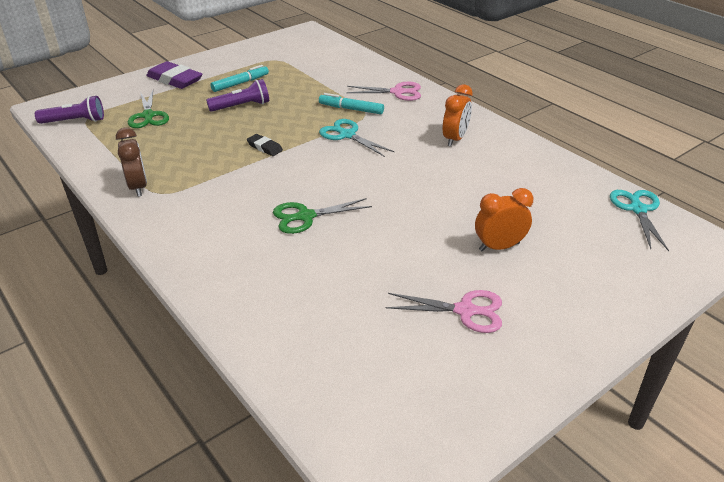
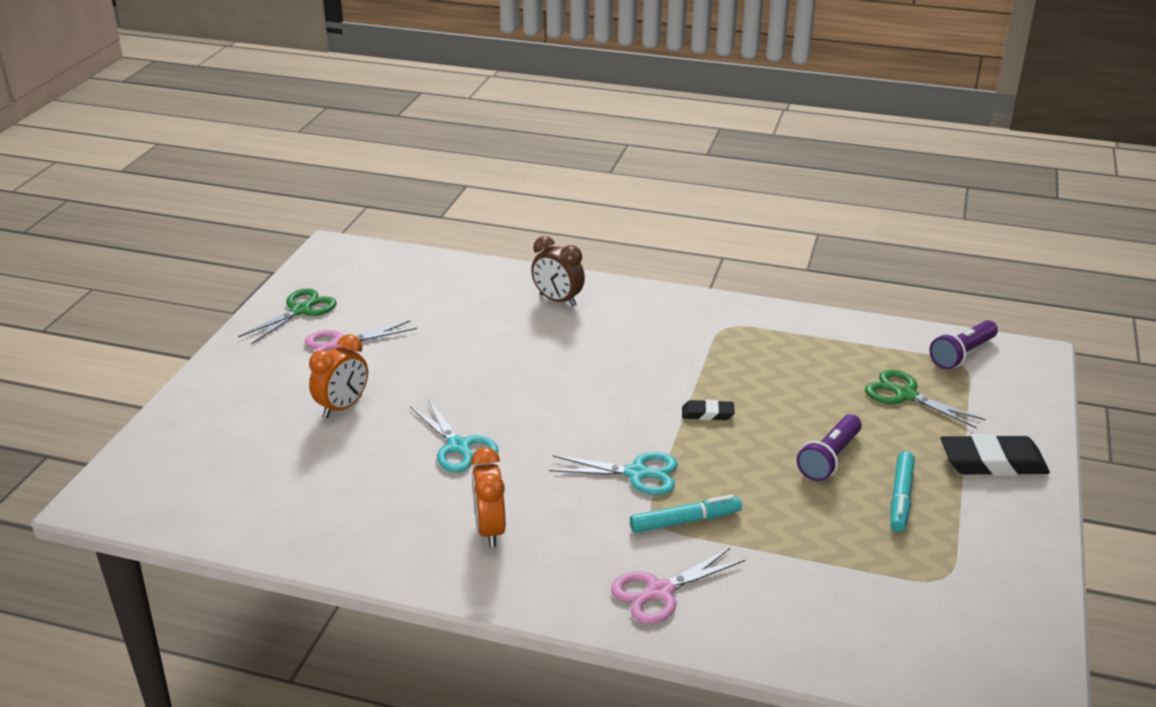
camera: 145 degrees right, 5 degrees down
(138, 187) = (756, 323): brown clock -> brown clock (558, 300)
(175, 80) = (992, 462): purple eraser -> black eraser
(305, 217) = (560, 361): green scissors -> green scissors (300, 310)
(637, 209) = (195, 516): turquoise scissors -> turquoise scissors (459, 447)

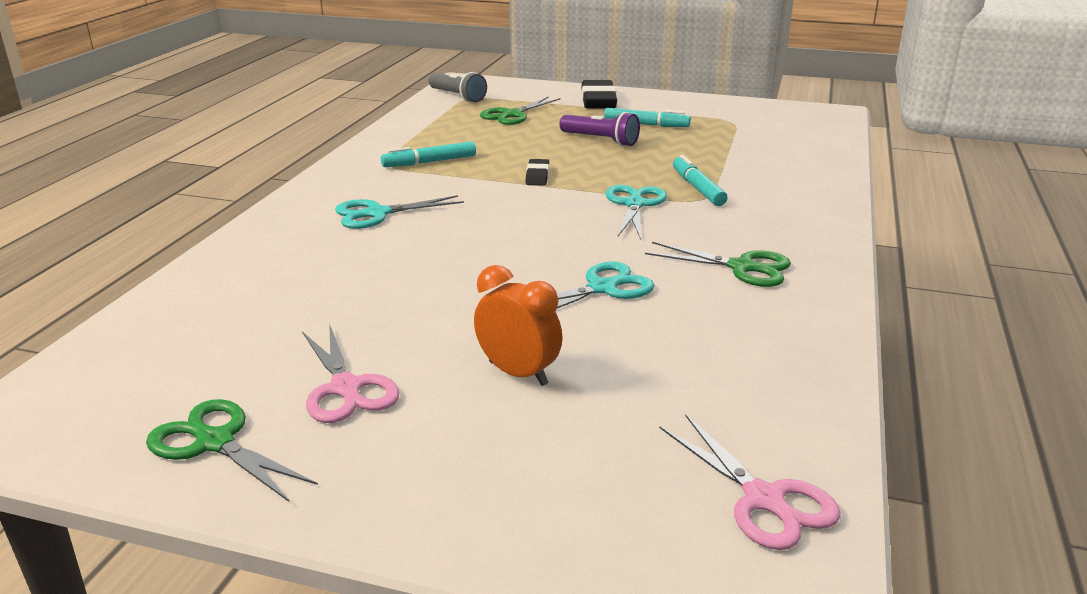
camera: 90 degrees left, 5 degrees down
(490, 530) = (742, 267): orange clock -> green scissors
(558, 300) = (293, 239): brown clock -> none
(607, 332) = (377, 214): none -> turquoise scissors
(659, 592) = (793, 199): pink scissors -> pink scissors (765, 500)
(735, 349) = (429, 162): none -> turquoise marker
(962, 354) = (457, 96): purple flashlight -> grey flashlight

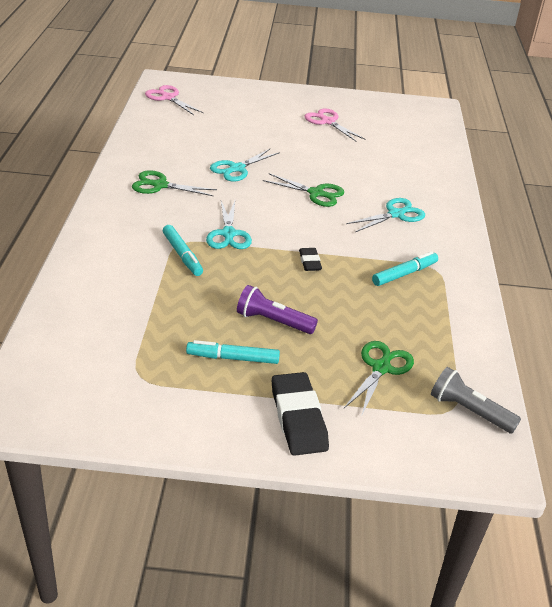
camera: 165 degrees right, 10 degrees up
(214, 442) = (357, 105): green scissors -> green scissors (316, 193)
(518, 373) = (263, 129): orange clock -> none

